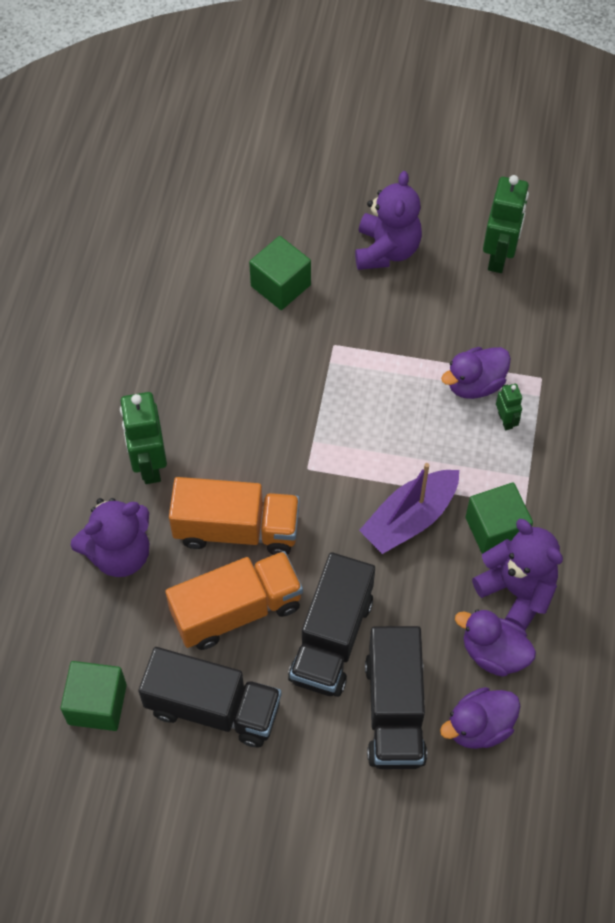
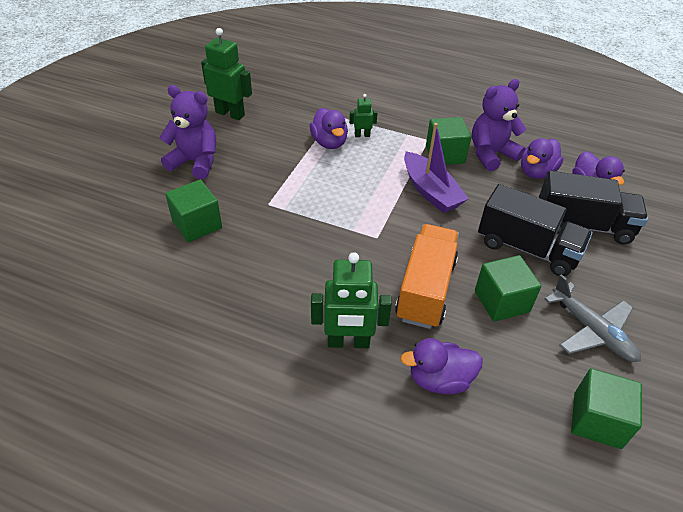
camera: 80 degrees left, 15 degrees down
(119, 553) = (439, 380): purple teddy bear -> purple duck
(213, 708) = (592, 331): black truck -> grey plane
(236, 610) = (501, 301): orange truck -> green cube

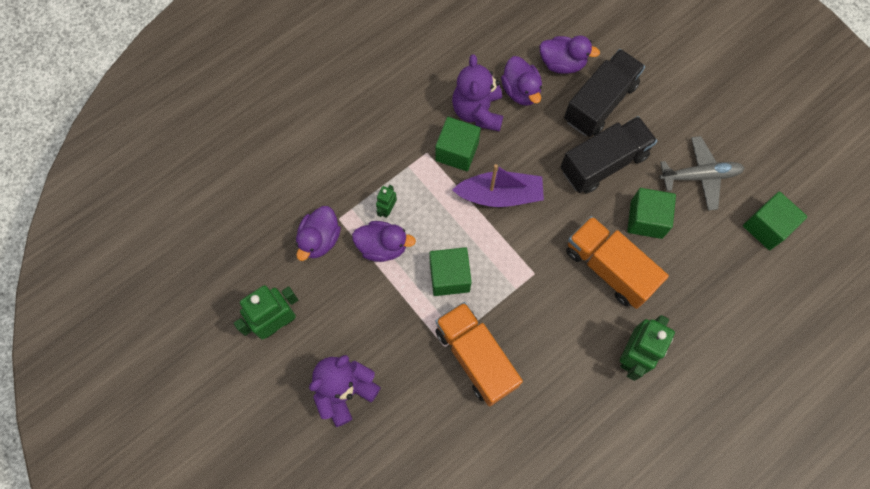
camera: 60 degrees left, 25 degrees up
(197, 224) = (441, 423): green cube -> green cube (449, 277)
(270, 226) = (476, 357): none -> orange truck
(439, 380) = (694, 308): purple duck -> purple duck (319, 239)

